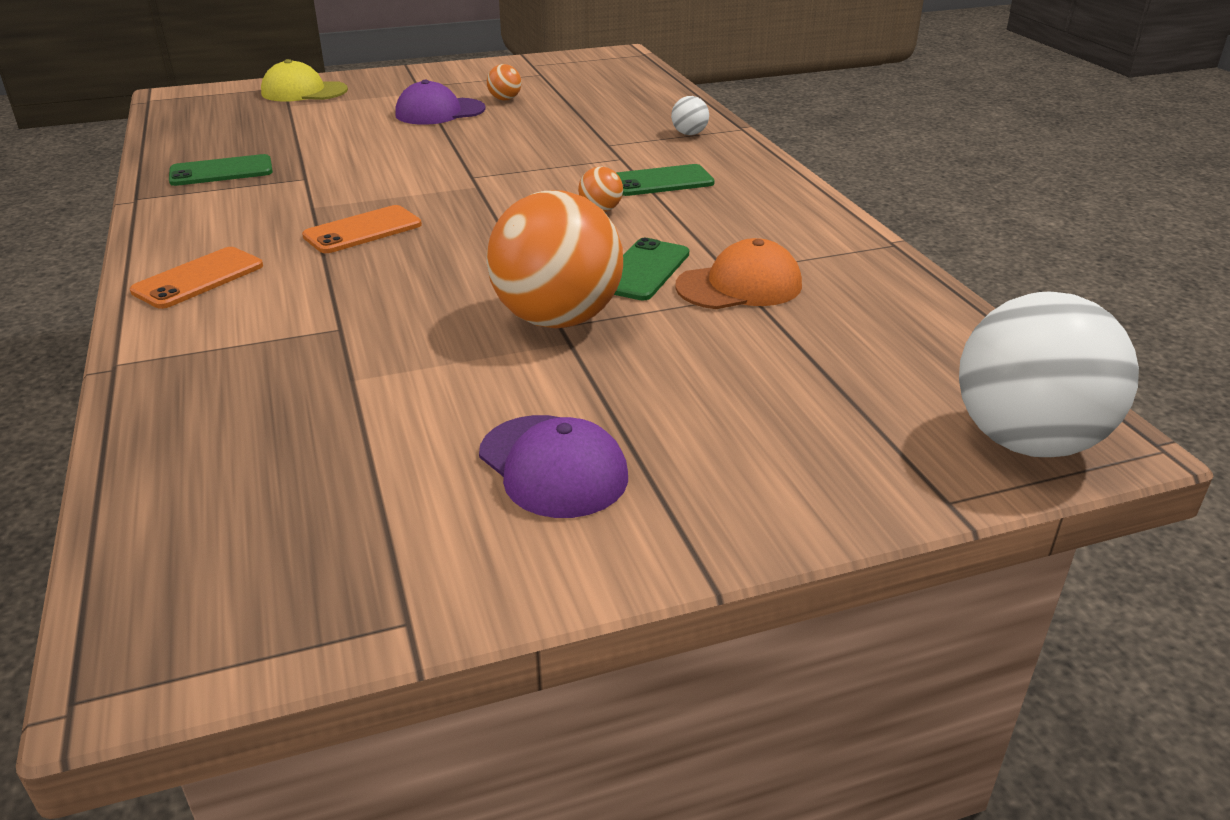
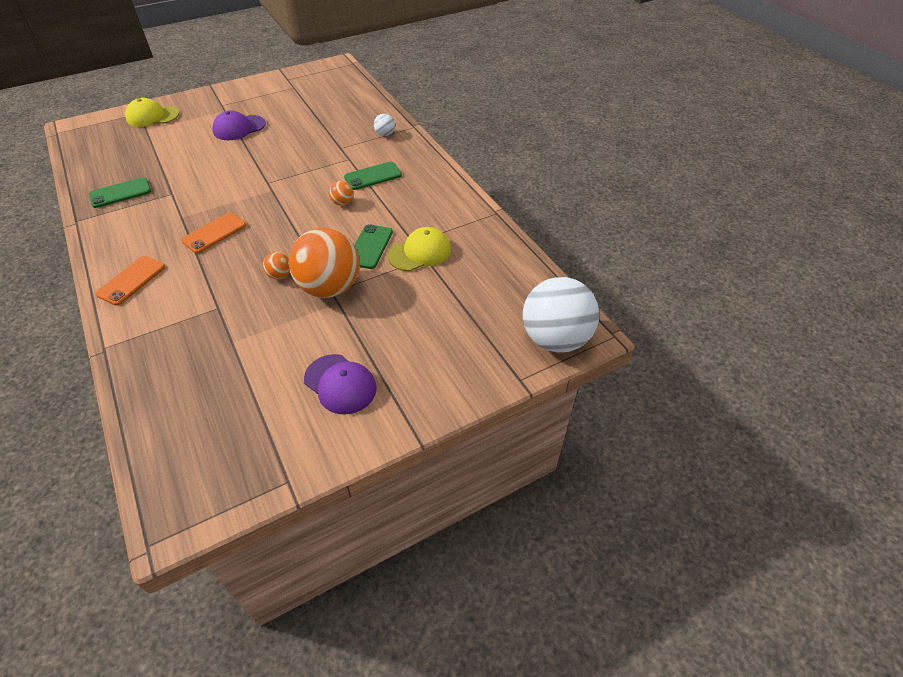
camera: 10 degrees left, 15 degrees up
(505, 99) = (276, 113): orange ball -> orange ball (280, 275)
(739, 286) = (420, 252): orange cap -> yellow cap

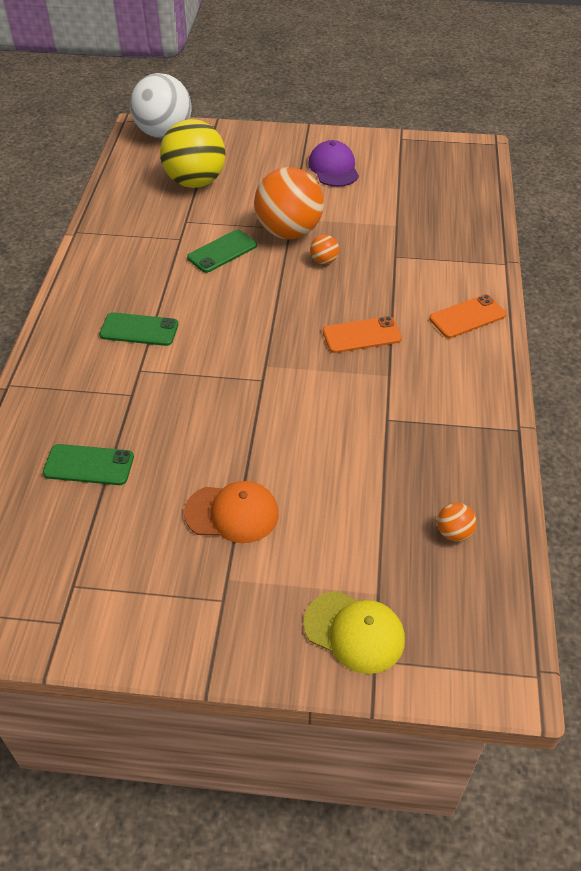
camera: 145 degrees left, 0 degrees up
(120, 193) = (453, 453): green phone -> green phone (89, 465)
(239, 128) = (232, 513): purple cap -> orange cap
(342, 203) = (203, 310): orange ball -> orange ball (453, 532)
(385, 134) = (56, 390): white ball -> none
(420, 252) = (185, 227): yellow cap -> none
(459, 298) = (195, 182): none -> yellow ball

